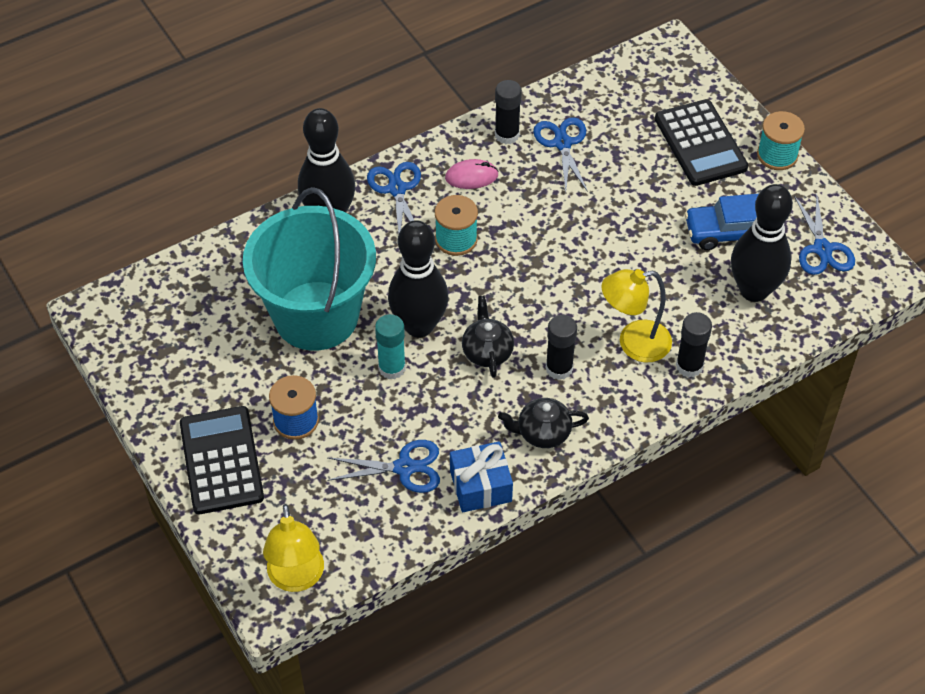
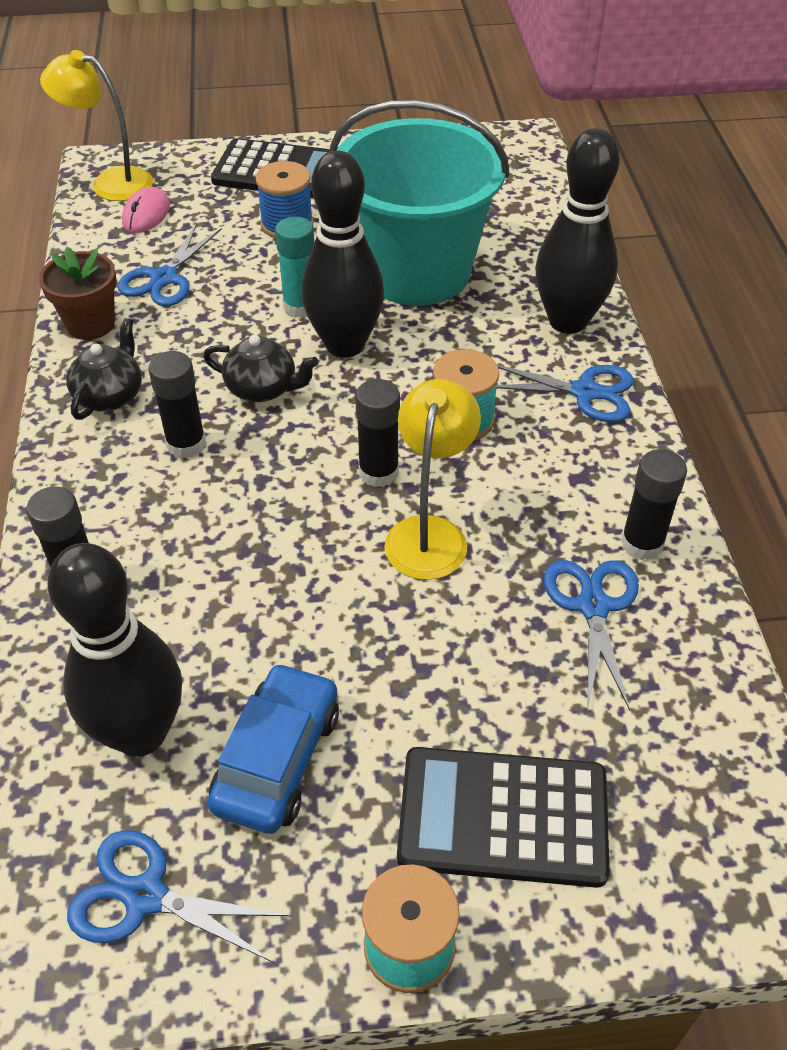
camera: 115 degrees right, 5 degrees down
(471, 176) = (572, 473): pink mouse -> pink mouse (146, 214)
(480, 486) = (90, 324): blue gift -> brown flower pot
(524, 263) = (378, 472): none -> black glue stick
(562, 143) = (593, 606): blue scissors -> blue scissors turned 105 degrees counterclockwise
(633, 343) = (163, 535): yellow lamp -> yellow lamp (429, 533)

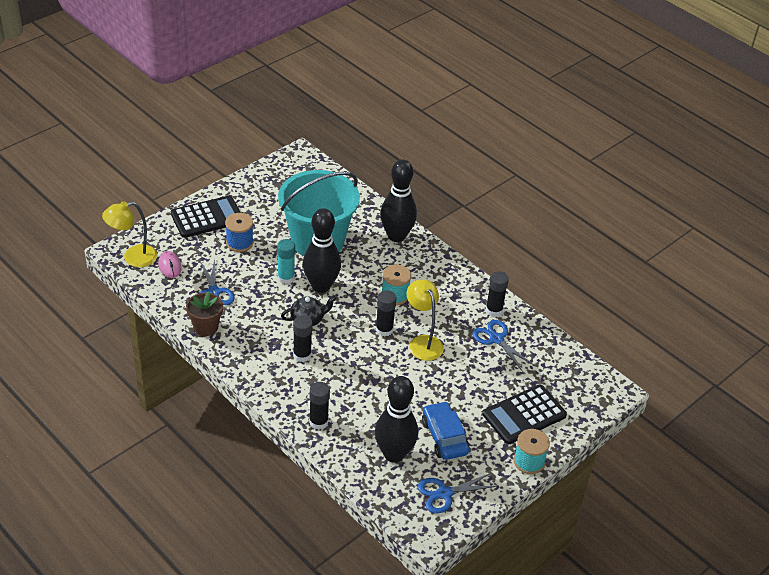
camera: 40 degrees left, 5 degrees down
(110, 395) = (250, 352): black teapot -> none
(585, 392) = (428, 263): blue scissors -> none

